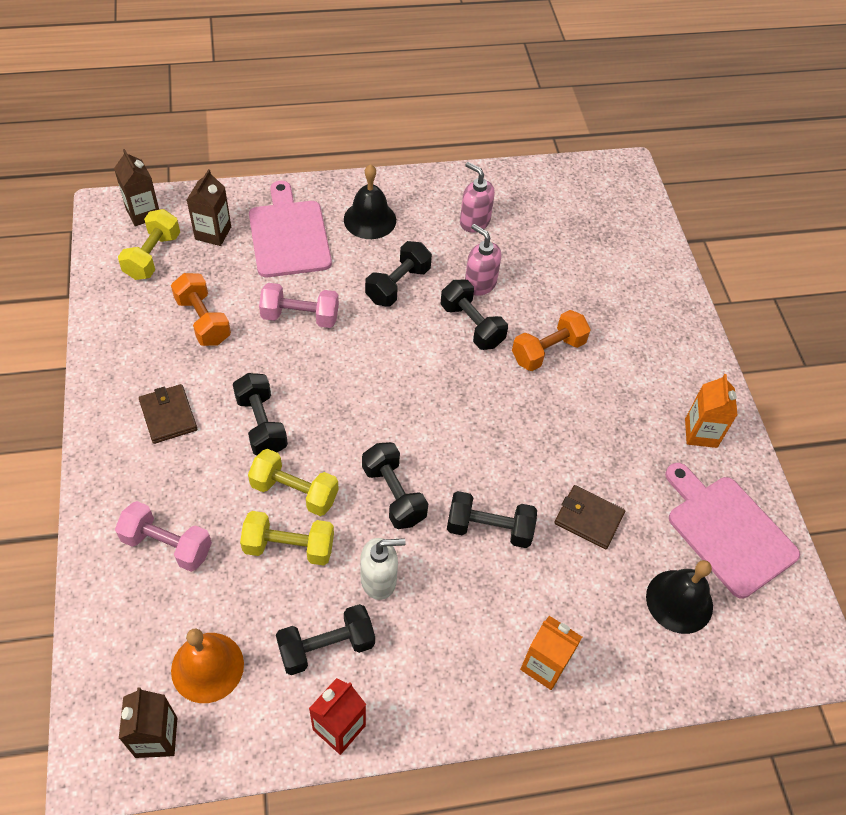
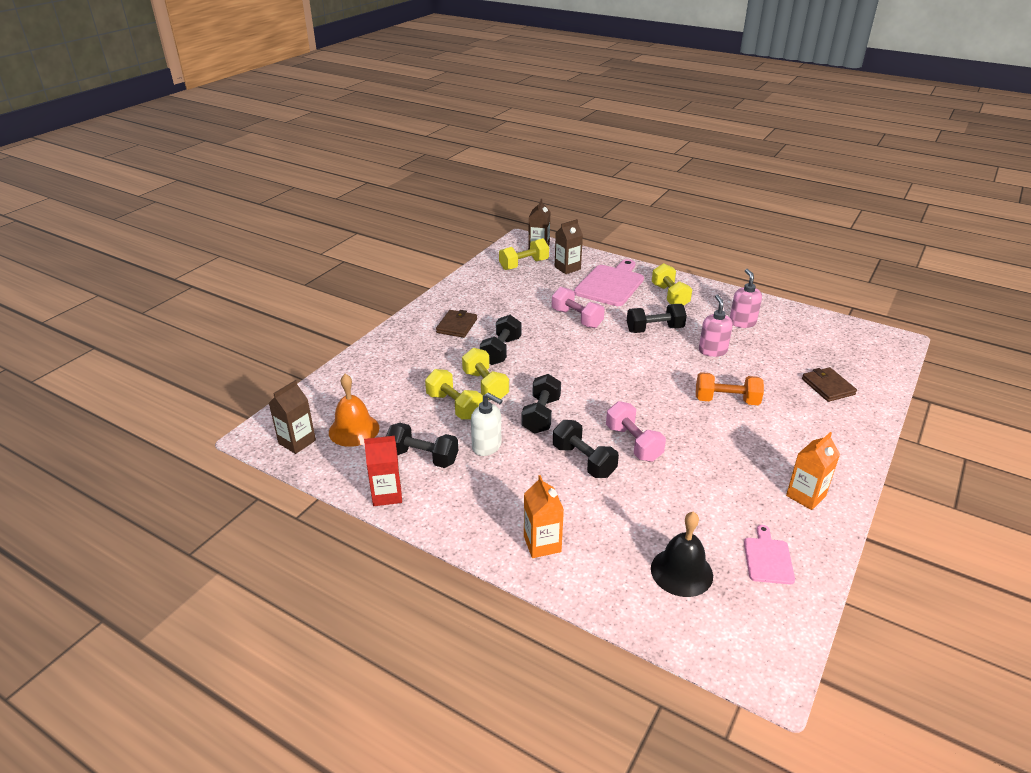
camera: 45 degrees right, 20 degrees down
(167, 545) = (394, 373): pink dumbbell -> pink dumbbell (633, 443)
(203, 320) = (520, 298): orange dumbbell -> none
(370, 219) = (670, 296): black bell -> yellow dumbbell
(472, 325) = (684, 366): black dumbbell -> none
(588, 519) = (660, 493): brown wallet -> brown wallet (828, 387)
(728, 531) = (768, 558): pink cutting board -> pink cutting board, size x0.53

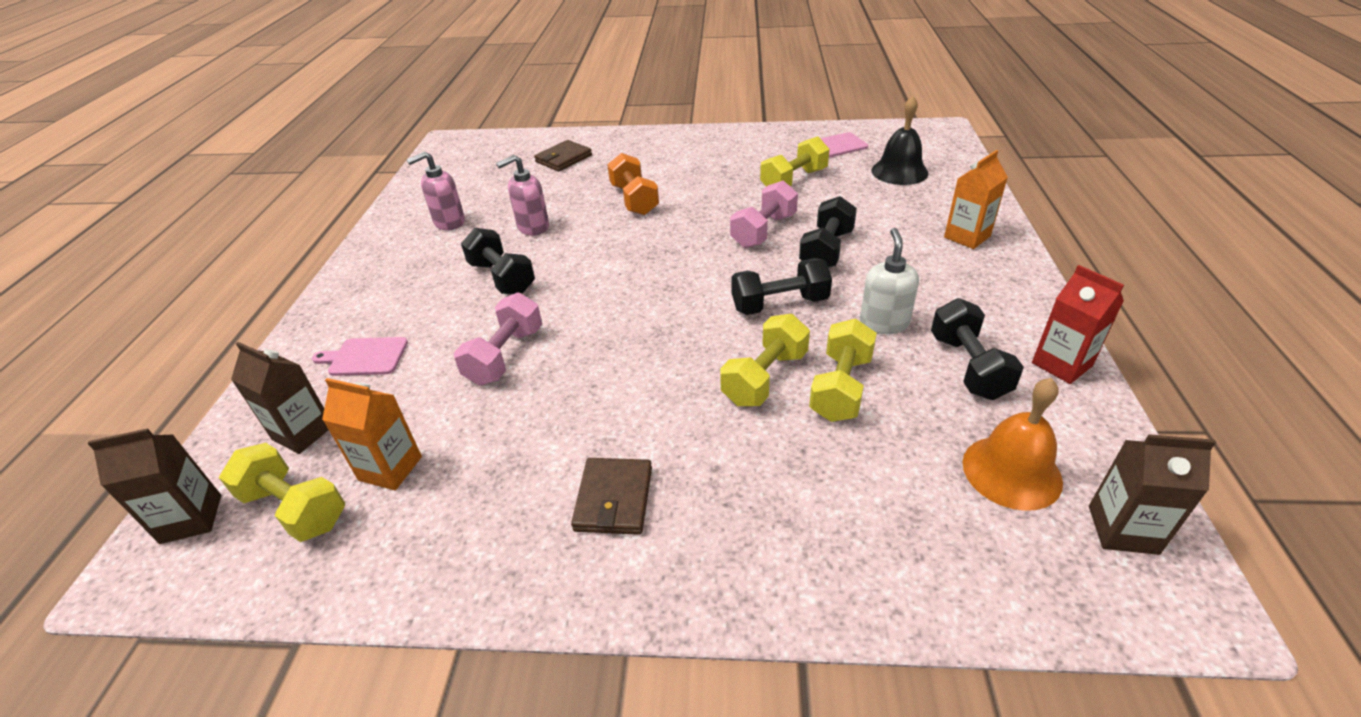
camera: 115 degrees left, 5 degrees up
(456, 326) = (614, 499): brown wallet -> brown wallet turned 75 degrees counterclockwise
(501, 351) = (659, 401): black dumbbell -> none
(610, 284) = (365, 357): pink cutting board -> pink cutting board, size x0.53
(670, 296) = (391, 290): yellow dumbbell -> yellow dumbbell (793, 180)
(805, 496) = (744, 144): orange carton -> orange carton (390, 468)

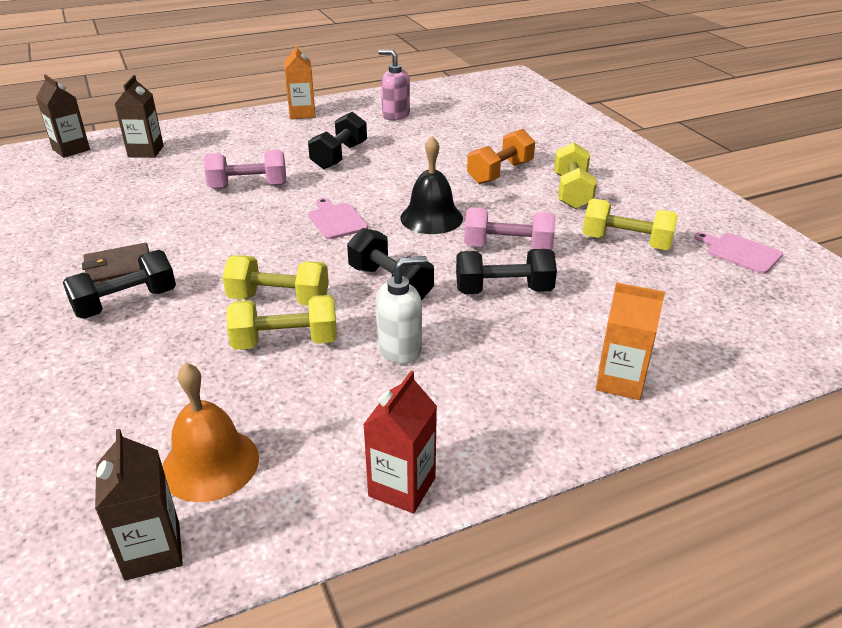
camera: 60 degrees right, 5 degrees down
(295, 508) = (85, 172): yellow dumbbell -> yellow dumbbell (572, 192)
(365, 357) = (222, 143): pink cutting board -> pink cutting board (336, 220)
(390, 468) = (124, 186): orange carton -> orange carton (302, 114)
(533, 227) = (416, 145): pink soap dispenser -> none
(564, 158) = (536, 124): brown wallet -> none
(899, 171) = (729, 306): black bell -> black bell (431, 218)
(968, 366) = (359, 415): black dumbbell -> black dumbbell (126, 303)

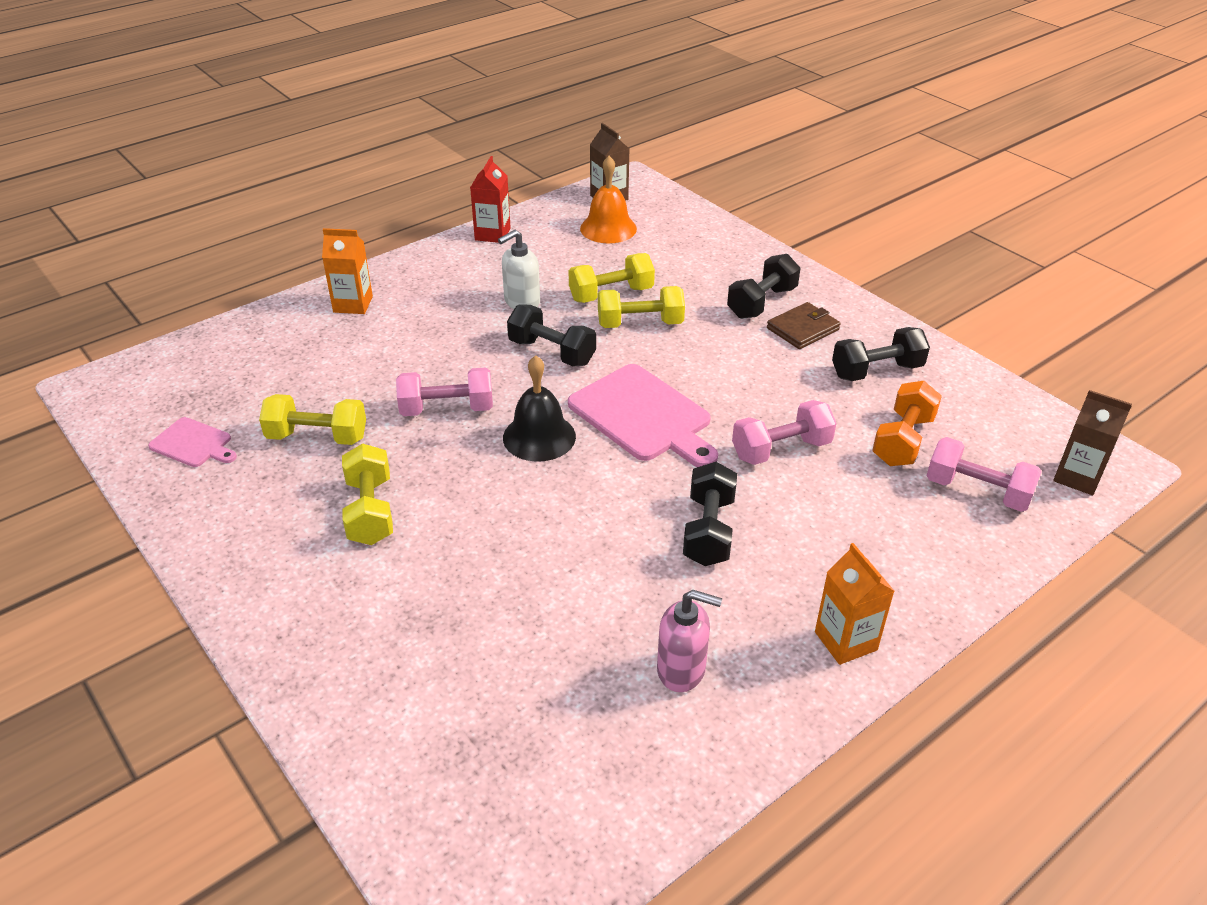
camera: 165 degrees right, 5 degrees up
(146, 151) = (977, 491): brown carton -> pink dumbbell
(336, 220) = (643, 416): pink cutting board -> pink cutting board, size x1.89
(500, 173) = (469, 535): orange dumbbell -> orange dumbbell (902, 440)
(503, 290) = (446, 362): black dumbbell -> black dumbbell (876, 371)

